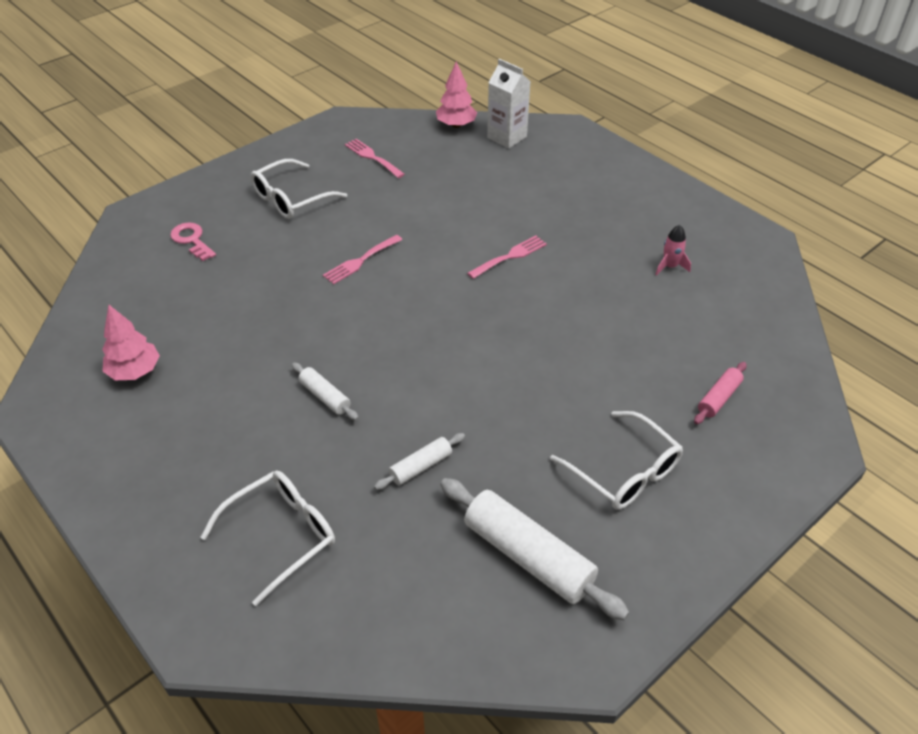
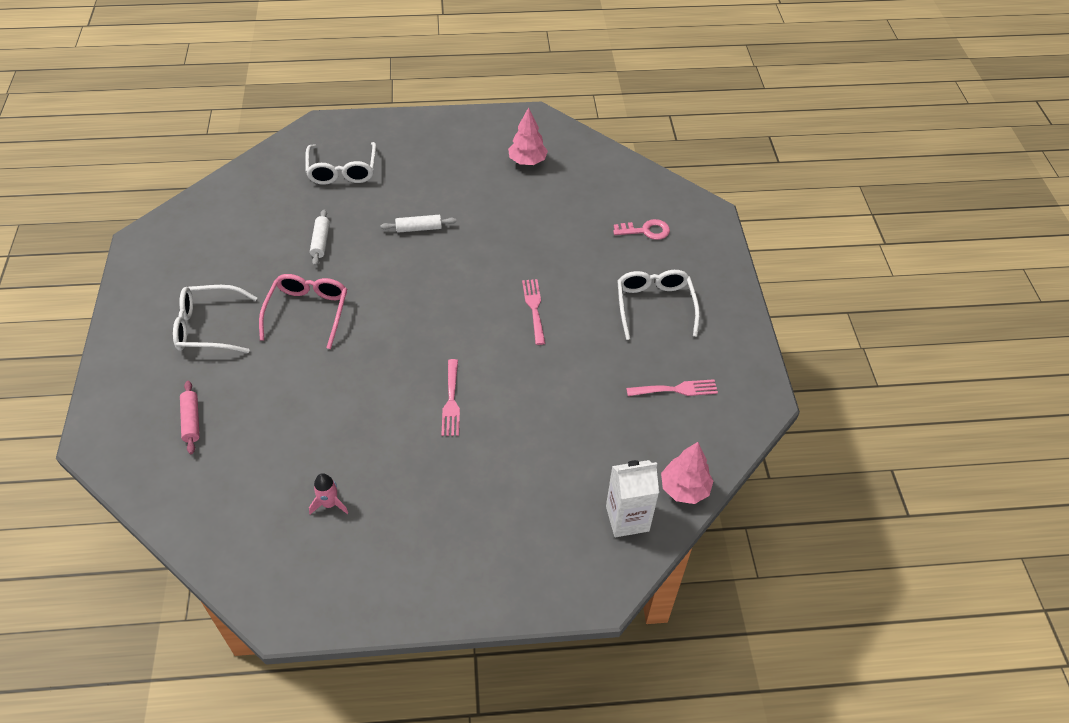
camera: 125 degrees right, 5 degrees up
(522, 406) = (308, 312): none -> pink glasses
(528, 556) = (216, 251): white rolling pin -> none

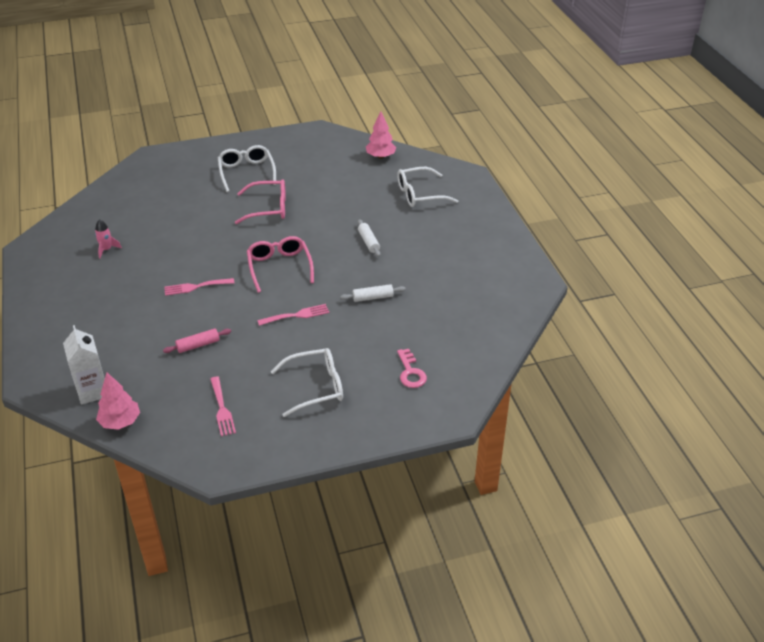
camera: 80 degrees right, 10 degrees down
(191, 421) = (168, 184): pink rolling pin -> pink rolling pin (198, 345)
(320, 242) = (339, 200): white rolling pin -> white rolling pin (373, 297)
(439, 314) = (279, 267): none -> pink glasses
(527, 161) = (475, 287): pink tree -> pink tree (380, 156)

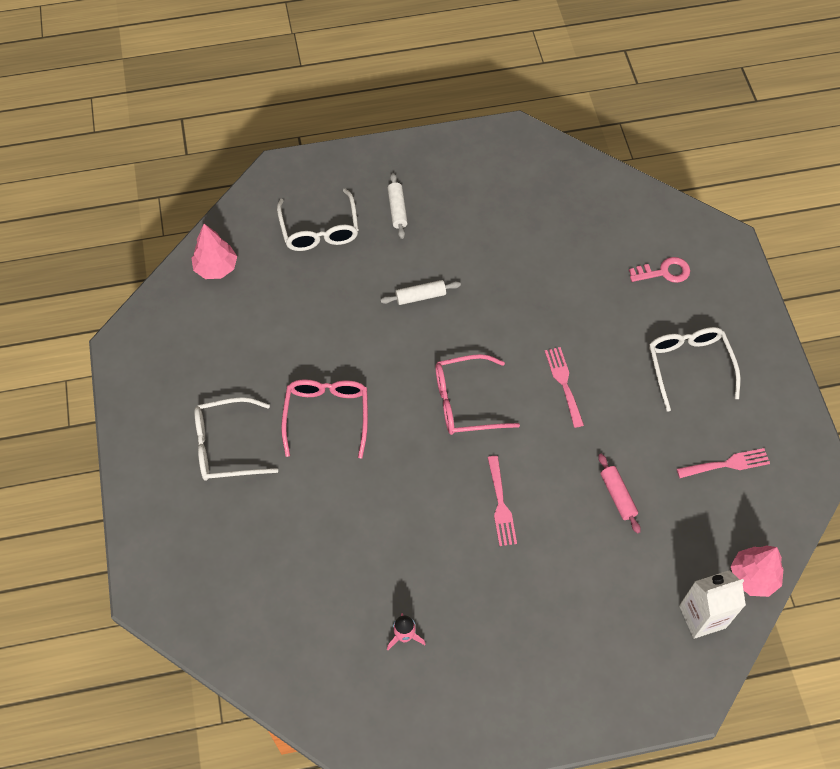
camera: 85 degrees left, 20 degrees up
(373, 297) = (533, 299): white rolling pin -> white rolling pin (397, 210)

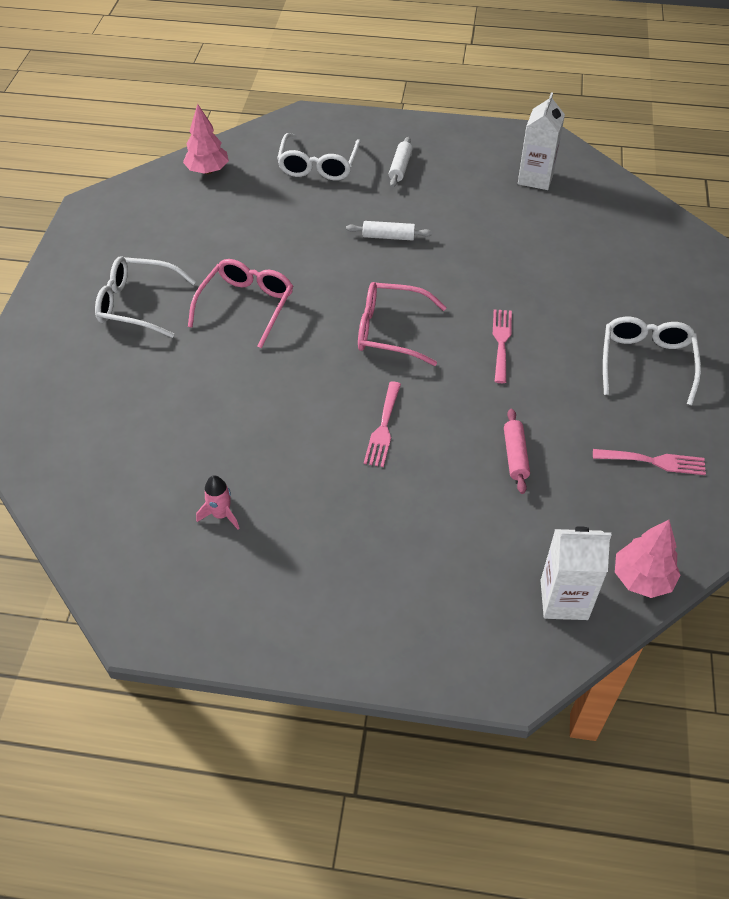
camera: 20 degrees right, 10 degrees down
(525, 186) = (535, 178): none -> white carton
(664, 272) = (652, 277): pink key -> none

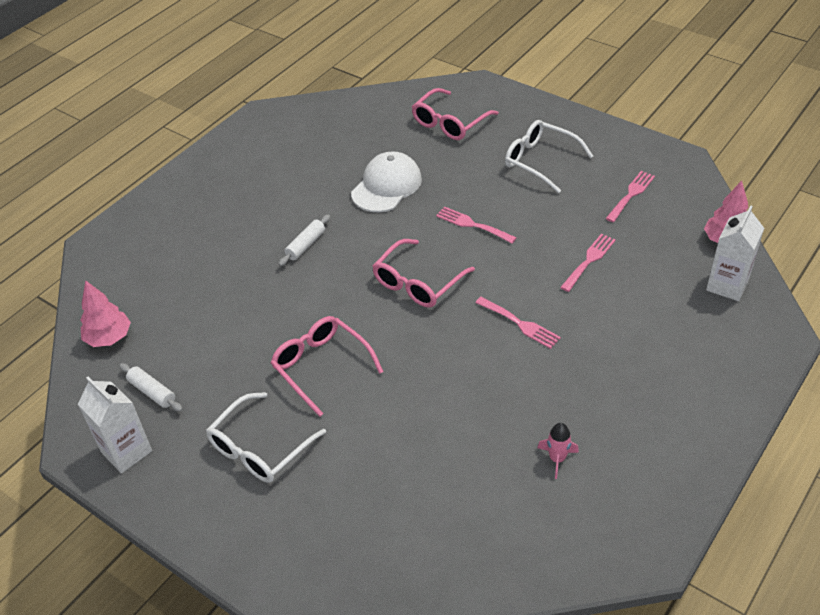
camera: 60 degrees left, 5 degrees down
(318, 165) = (174, 257): white glasses -> none
(400, 167) = (224, 207): white rolling pin -> white rolling pin (152, 392)
(510, 259) = (386, 186): none -> white cap
(515, 456) = (589, 260): pink rolling pin -> pink fork
(535, 178) = (306, 137): white carton -> white carton (126, 451)
(647, 269) = (450, 123): none -> pink glasses

